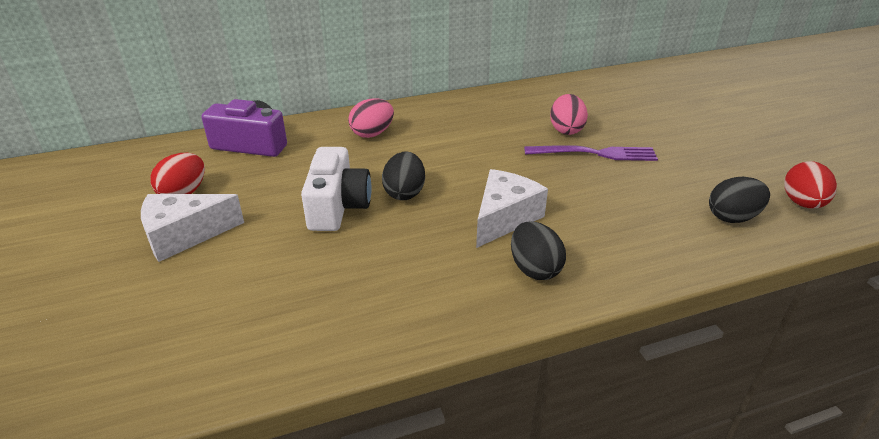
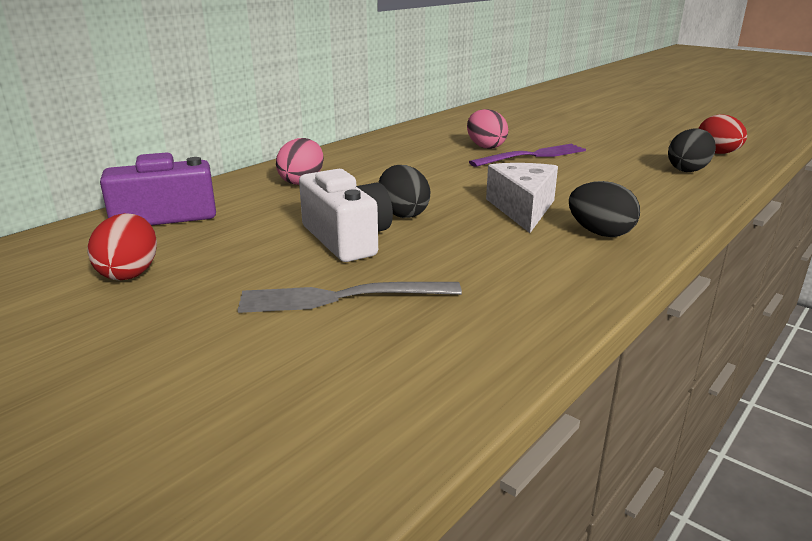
camera: 30 degrees left, 10 degrees down
(184, 235) = (186, 306): white cheese -> none
(272, 263) = (339, 298): none -> grey fork

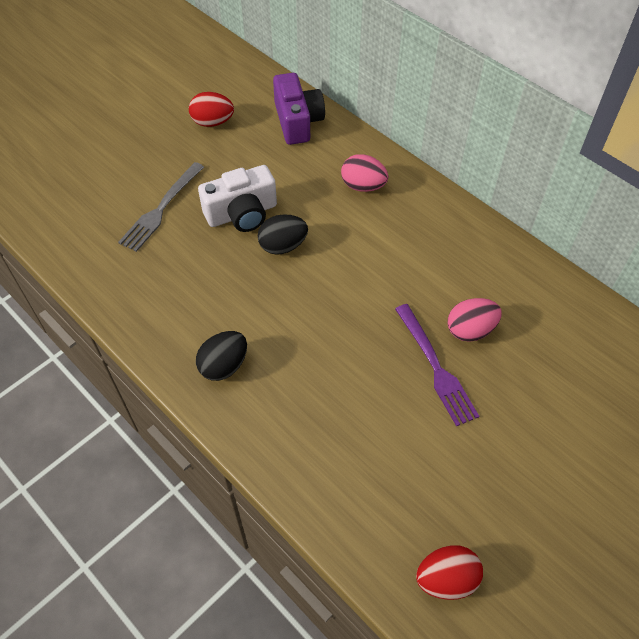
camera: 95 degrees right, 30 degrees up
(339, 298) = (160, 210): grey fork -> grey fork turned 150 degrees counterclockwise
(522, 209) = (283, 325): white cheese -> none
(688, 170) = (380, 509): black egg -> none

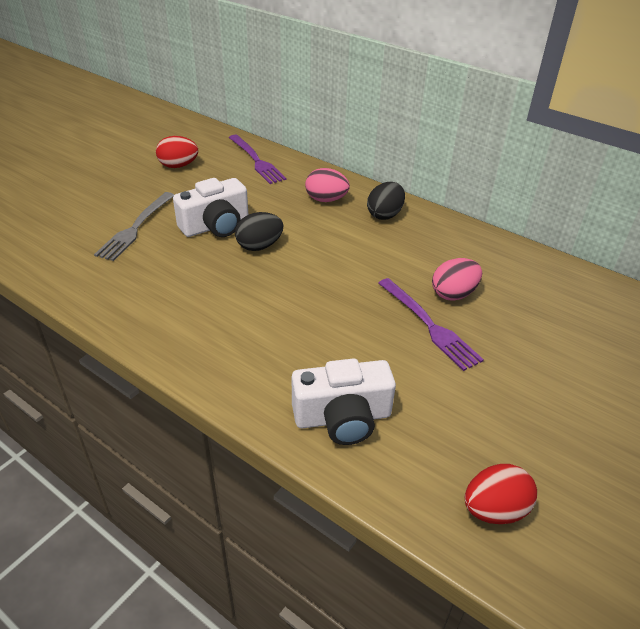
camera: 10 degrees left, 15 degrees down
(224, 366) = (215, 343): black egg -> black egg (385, 215)
(297, 121) = (257, 161): purple camera -> purple fork
(329, 465) = (342, 417): none -> white camera

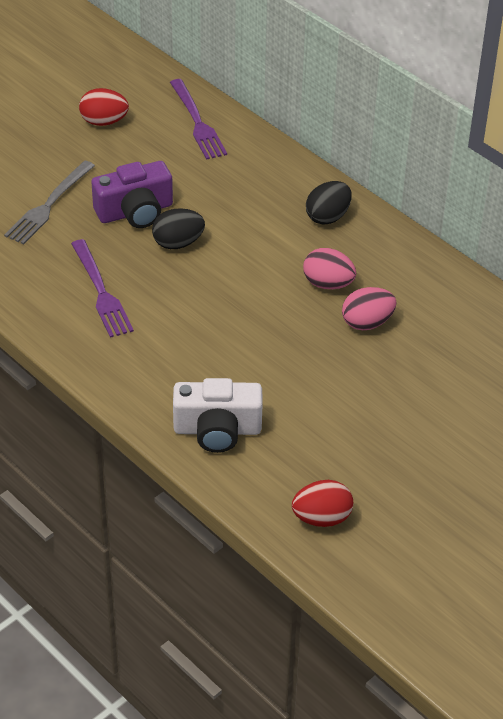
camera: 10 degrees right, 5 degrees up
(216, 226) = (135, 211): white camera -> purple camera
(326, 200) = (266, 189): pink egg -> pink egg (328, 284)
(430, 326) = (329, 354): purple fork -> purple fork (102, 293)

